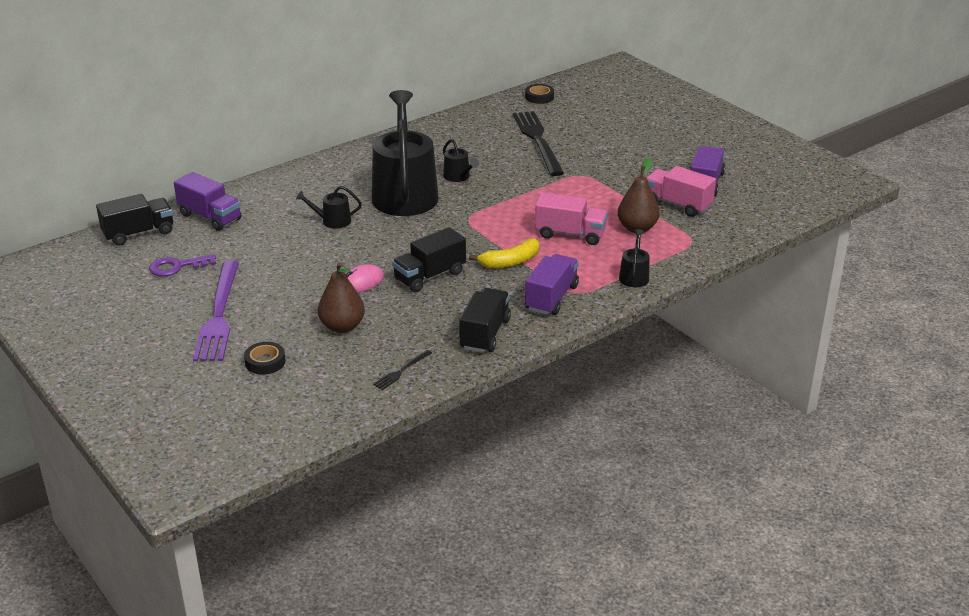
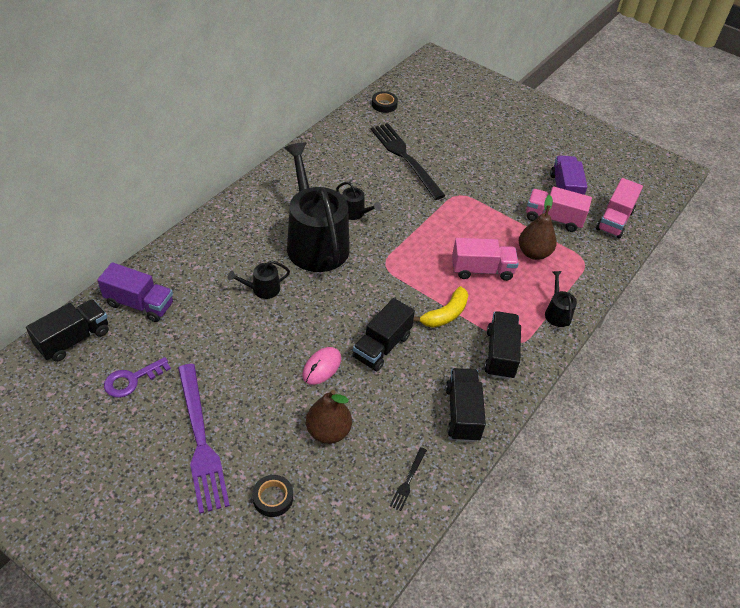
camera: 20 degrees left, 15 degrees up
(551, 298) = (500, 354): purple truck -> black truck
(749, 213) = (614, 220): none -> pink truck

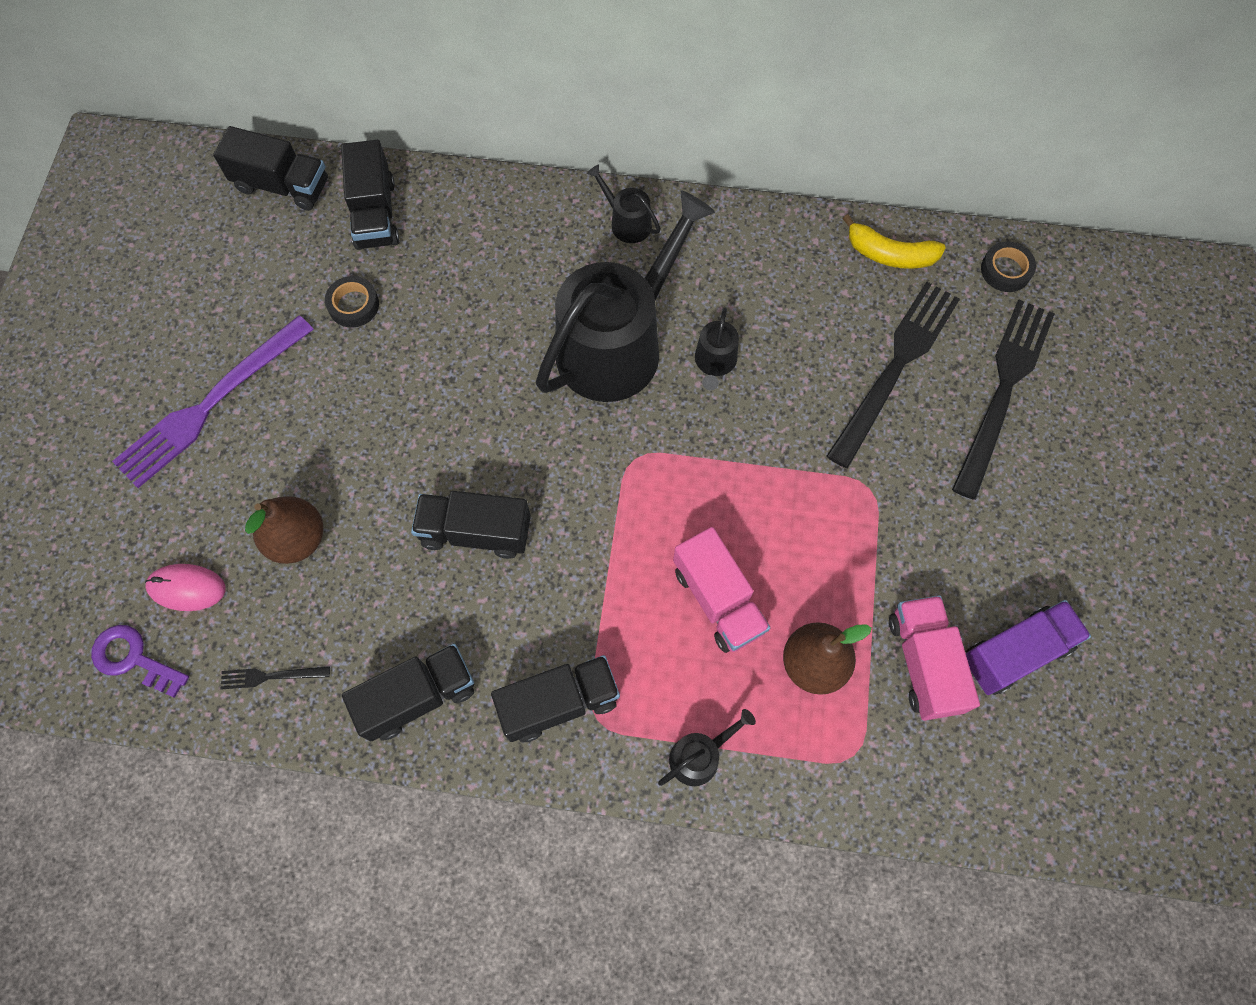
camera: 65 degrees right, 20 degrees up
(132, 380) = (258, 280): purple key -> purple key (134, 659)
(140, 304) = (375, 214): purple truck -> black truck
(262, 289) = (486, 331): black watering can -> black watering can (627, 222)
(273, 498) = (170, 529): black tape -> black tape (353, 305)
(322, 367) = (396, 476): pink mouse -> pink mouse (187, 588)
(441, 134) = (1003, 390): none -> black fork
(445, 314) = (590, 588): yellow banana -> yellow banana (890, 254)
(614, 220) = (1000, 772): pink truck -> none

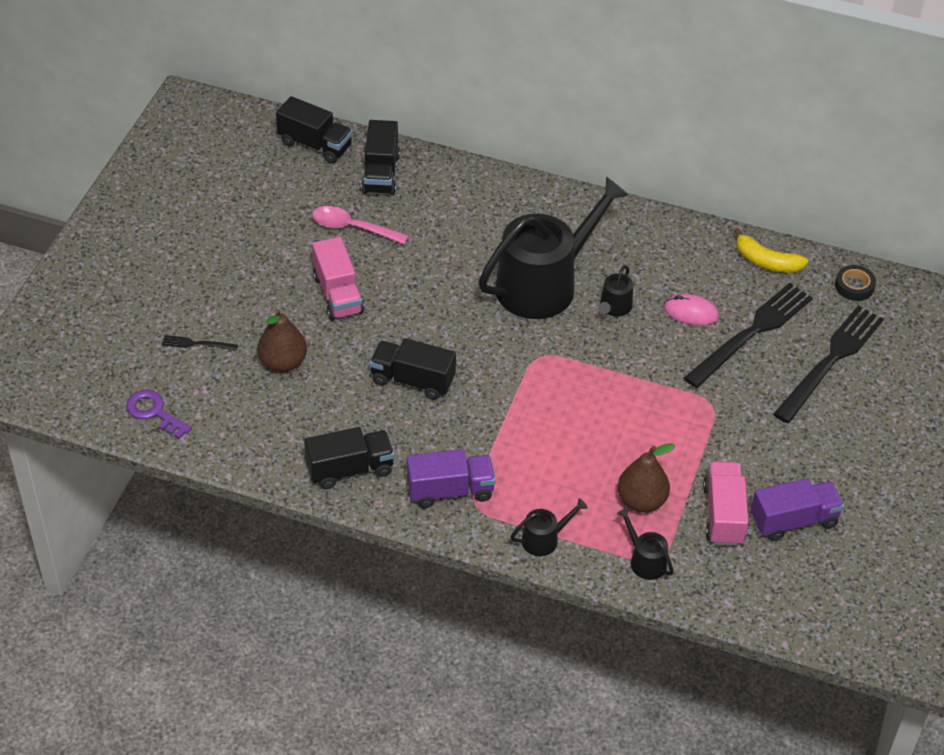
camera: 10 degrees right, 20 degrees down
(187, 588) = (199, 378): pink mouse -> pink mouse (691, 312)
(211, 404) = (236, 271): purple fork -> none
(271, 676) = (248, 439): black fork -> black fork (196, 344)
(353, 305) = (353, 228): black tape -> pink spoon
(559, 703) = (450, 490): black truck -> purple truck
(627, 222) = (569, 209): black watering can -> black watering can (645, 560)
(718, 600) = (580, 451): pink truck -> pink truck (338, 294)

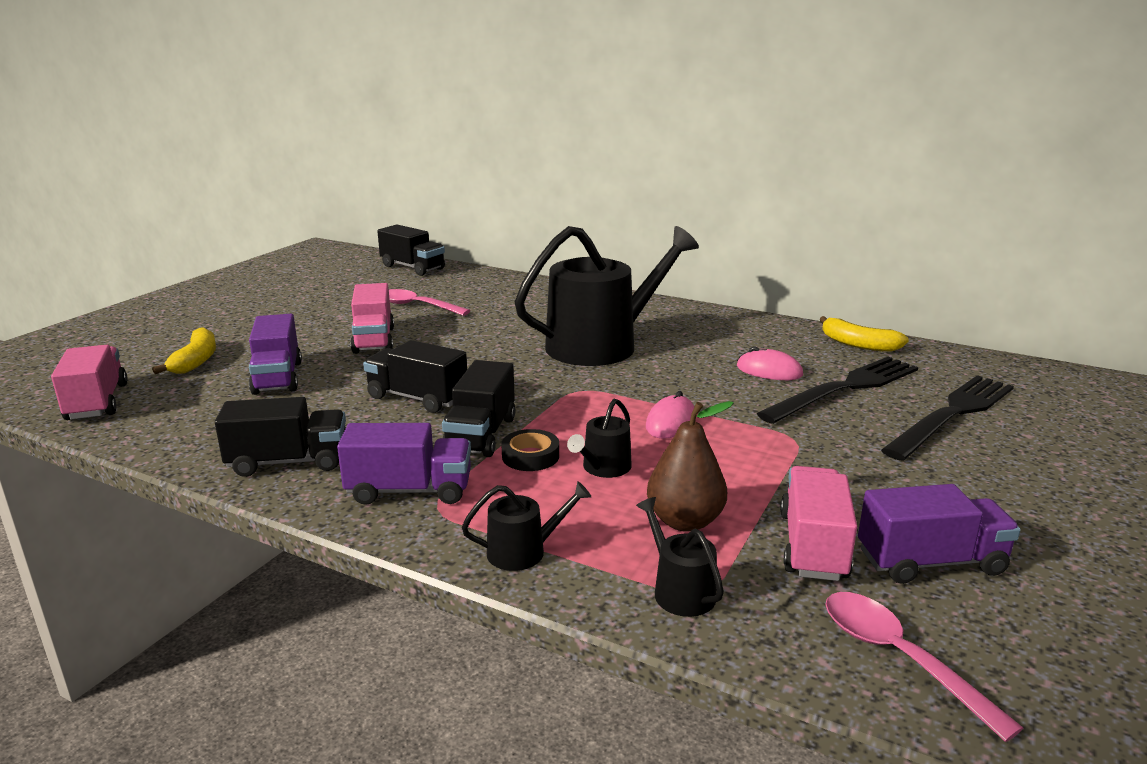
camera: 10 degrees right, 25 degrees down
(154, 412) = (97, 402): purple key -> pink truck
(196, 344) = (196, 361): black fork -> yellow banana
(283, 362) = (277, 377): brown pear -> purple truck
(380, 173) = (464, 282): black truck -> black truck (481, 434)
(614, 307) = (678, 363): black watering can -> black watering can (603, 468)
(619, 393) = (671, 422): none -> pink mouse
(767, 595) = (899, 658): none -> pink spoon
(854, 286) = (967, 364): black tape -> black tape (530, 456)

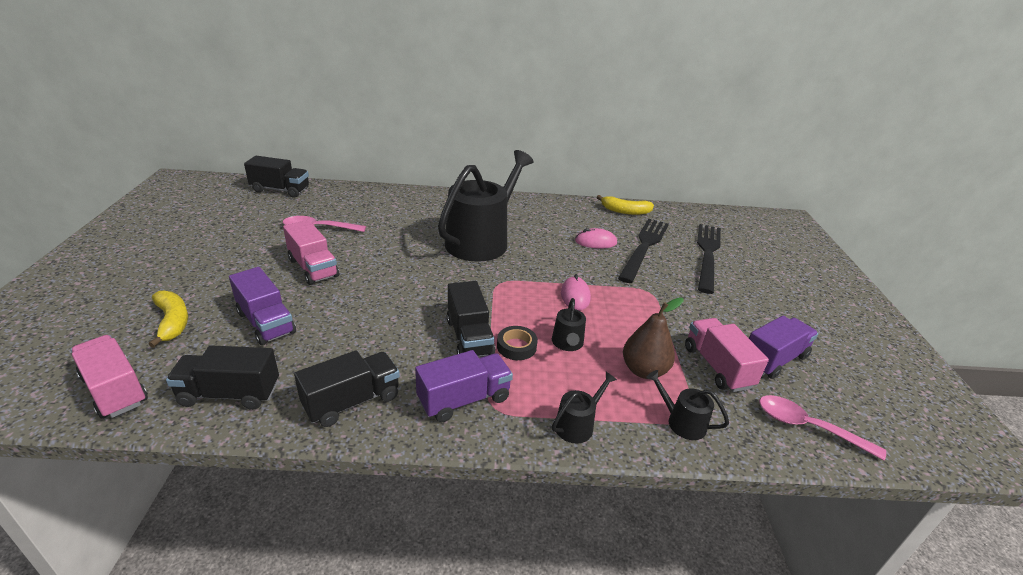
camera: 30 degrees left, 10 degrees up
(417, 398) = (396, 316): black truck -> black truck (230, 394)

